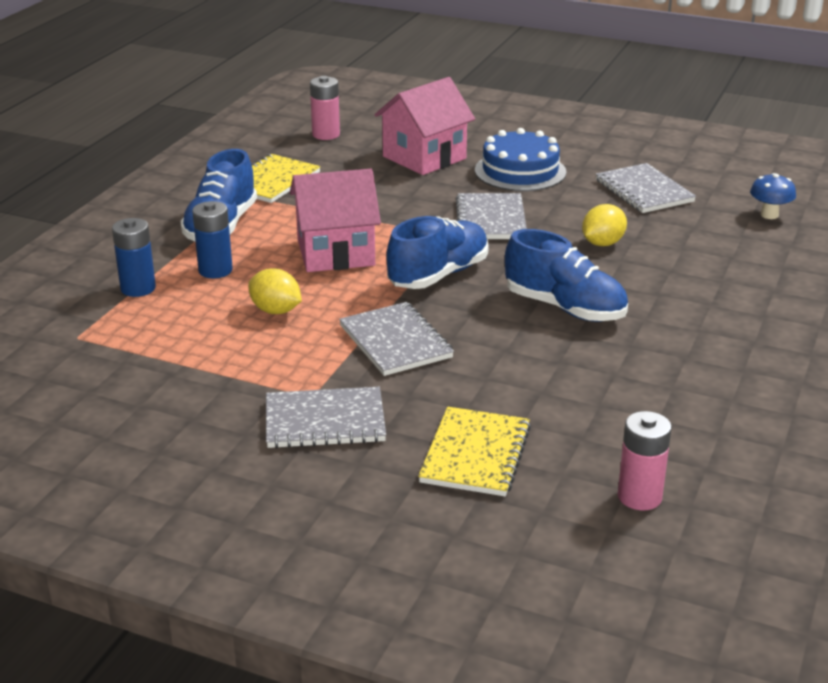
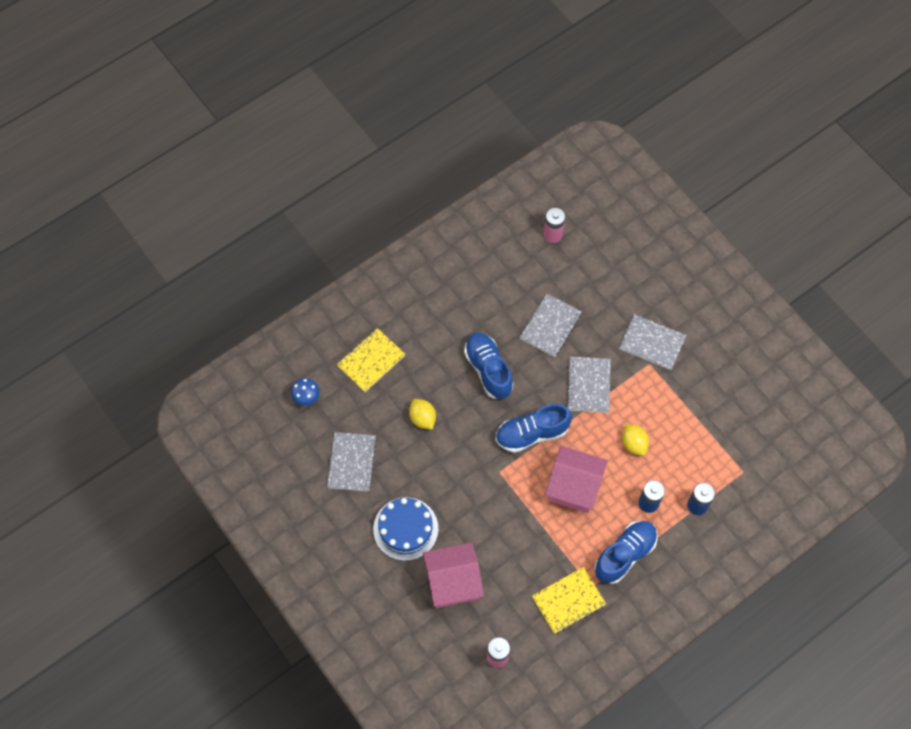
camera: 150 degrees left, 35 degrees up
(475, 454) = (600, 289): yellow notebook -> yellow notebook (371, 361)
(491, 219) = (465, 478): grey notebook -> grey notebook (550, 326)
(602, 243) = (422, 418): yellow lemon -> yellow lemon turned 75 degrees clockwise

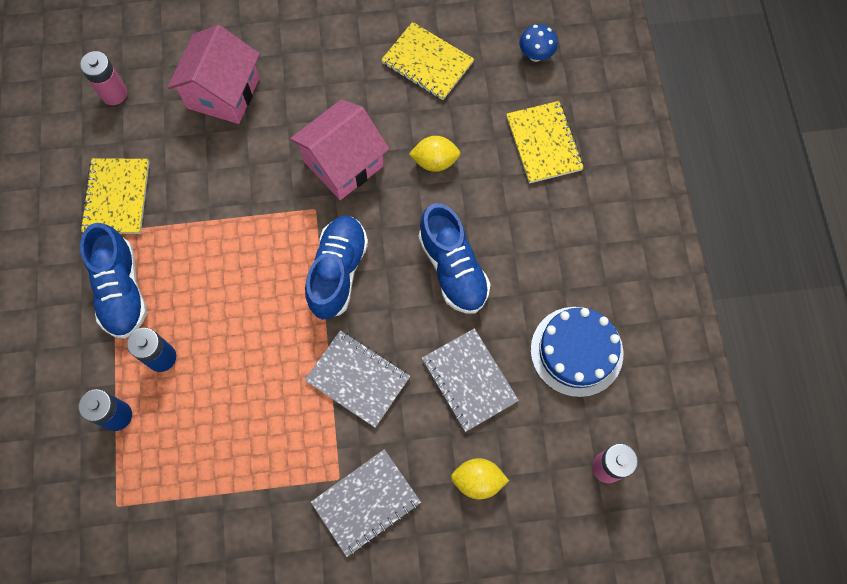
camera: 120 degrees right, 5 degrees up
(352, 462) = (427, 63): grey notebook -> yellow notebook
(405, 529) = (314, 77): blue cake -> blue cake (576, 351)
(488, 370) = (453, 269): blue shoe -> blue shoe turned 60 degrees clockwise
(573, 487) = (240, 281): pink house -> pink house (343, 163)
(634, 444) = (245, 387): yellow lemon -> yellow lemon (478, 480)

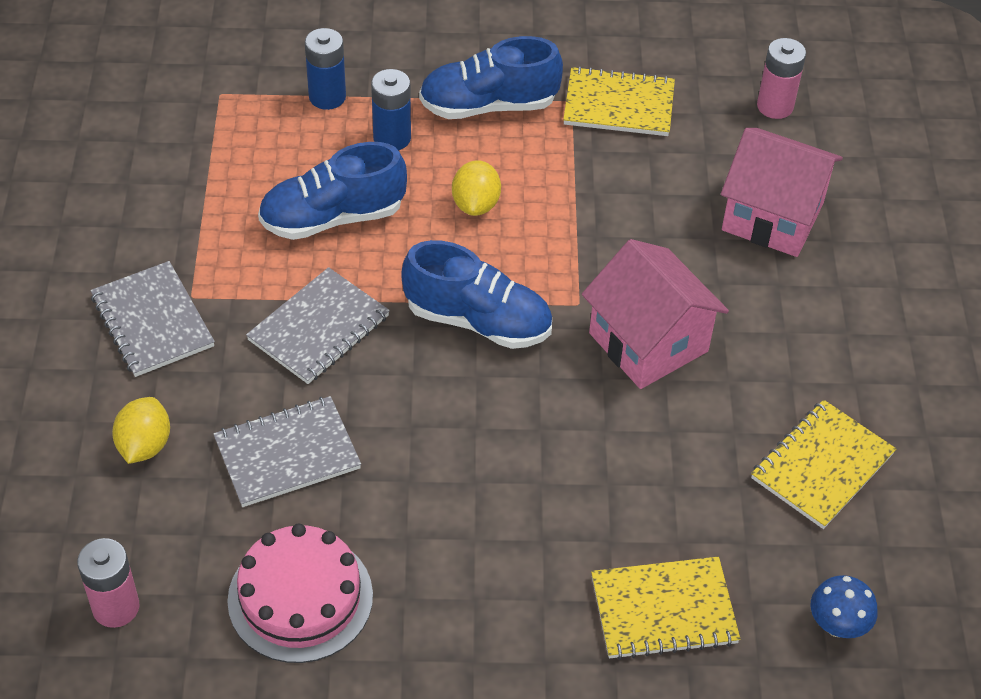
camera: 95 degrees right, 20 degrees down
(435, 161) = (642, 455): yellow lemon -> yellow lemon (476, 204)
(453, 269) = (461, 456): blue shoe -> blue shoe (332, 217)
(576, 351) = (300, 597): blue cake -> pink cake

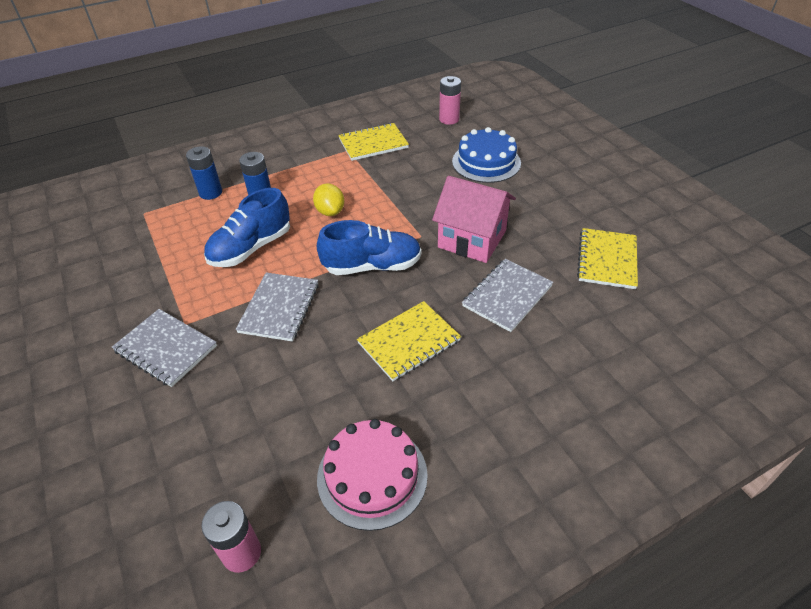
camera: 25 degrees left, 5 degrees down
(144, 445) = (202, 427): yellow lemon -> none
(287, 454) = (305, 388): grey notebook -> grey notebook (507, 296)
(488, 105) = (305, 166): blue shoe -> none
(663, 610) = (593, 371): yellow notebook -> yellow notebook (409, 342)
(772, 217) = (486, 162): pink house -> blue cake
(837, 625) = (686, 334): blue mushroom -> none

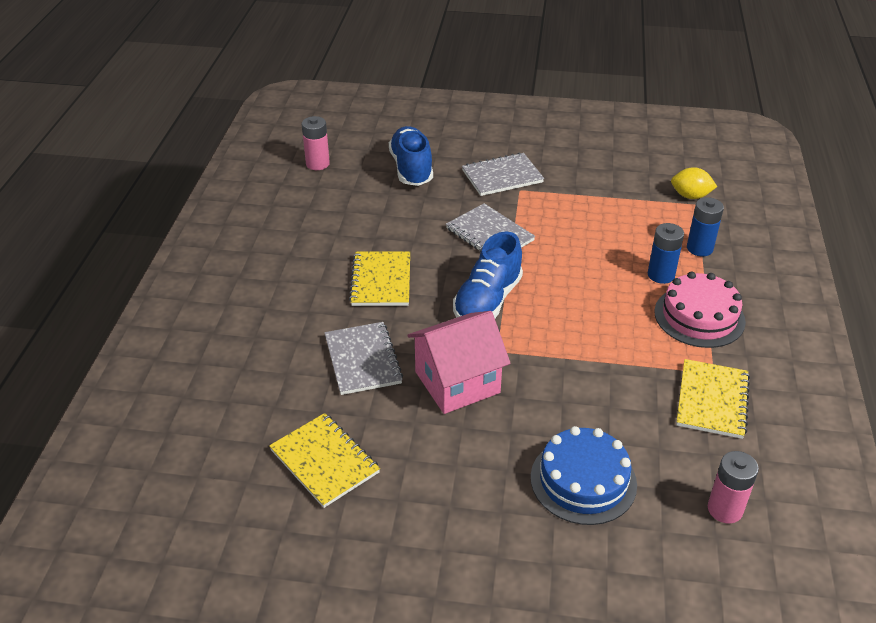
camera: 125 degrees right, 5 degrees down
(251, 248) = (583, 245): blue shoe -> blue shoe (411, 169)
(330, 211) = (596, 309): yellow lemon -> yellow lemon (690, 196)
(372, 476) = (302, 219): pink cake -> pink cake (699, 316)

